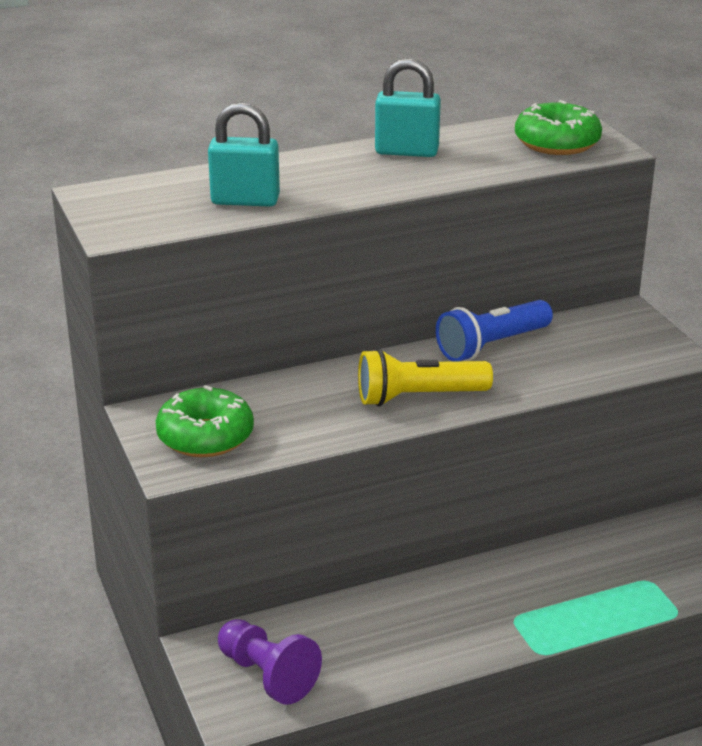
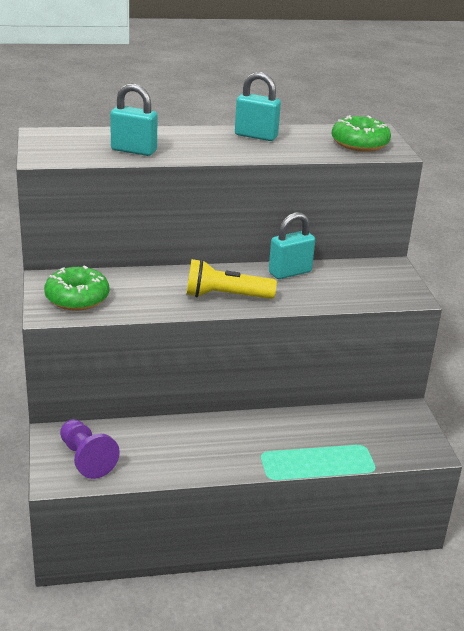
camera: 10 degrees right, 0 degrees up
(491, 346) = (290, 272): blue flashlight -> turquoise padlock

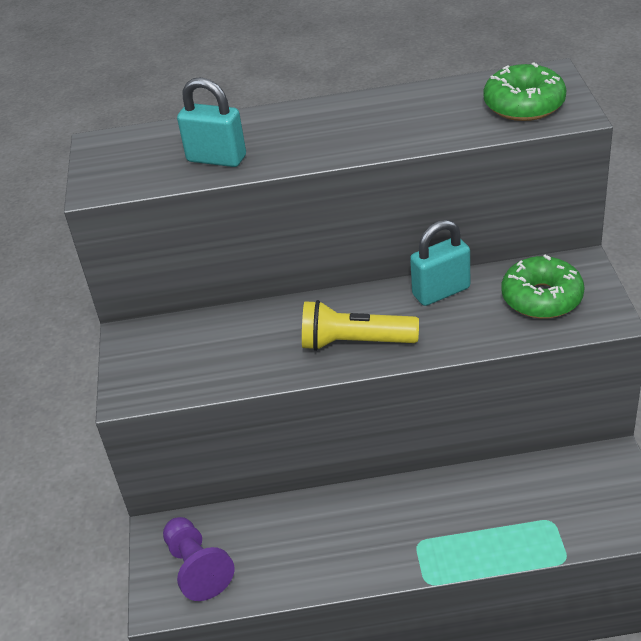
camera: 10 degrees right, 10 degrees up
(77, 298) = (164, 365): green donut -> green donut (541, 298)
(256, 136) = (381, 109): turquoise padlock -> none

